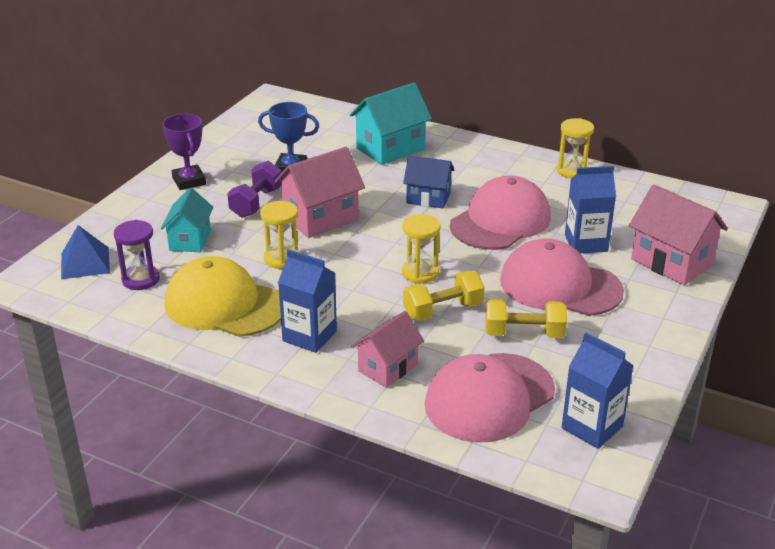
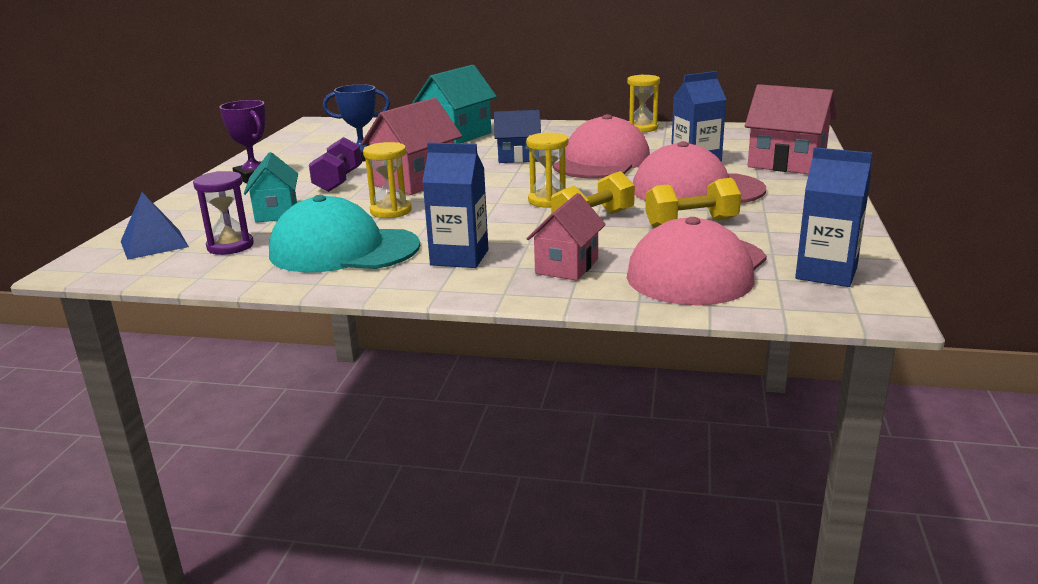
camera: 15 degrees left, 10 degrees down
(224, 304) = (344, 250): yellow cap -> turquoise cap

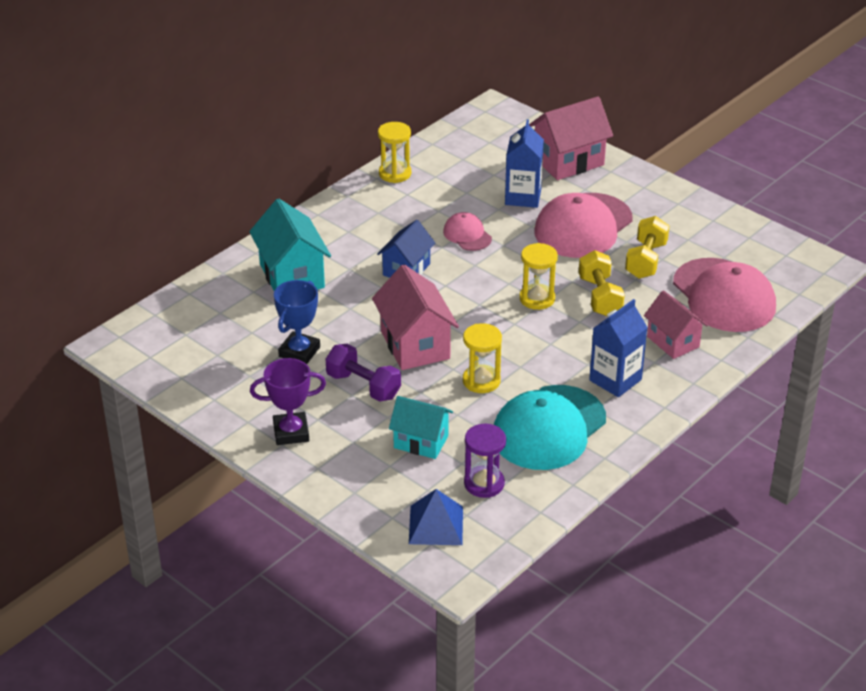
camera: 60 degrees left, 15 degrees up
(601, 161) = (467, 235): pink cap -> pink cap, size x0.49
(826, 273) = (769, 255): blue carton -> none

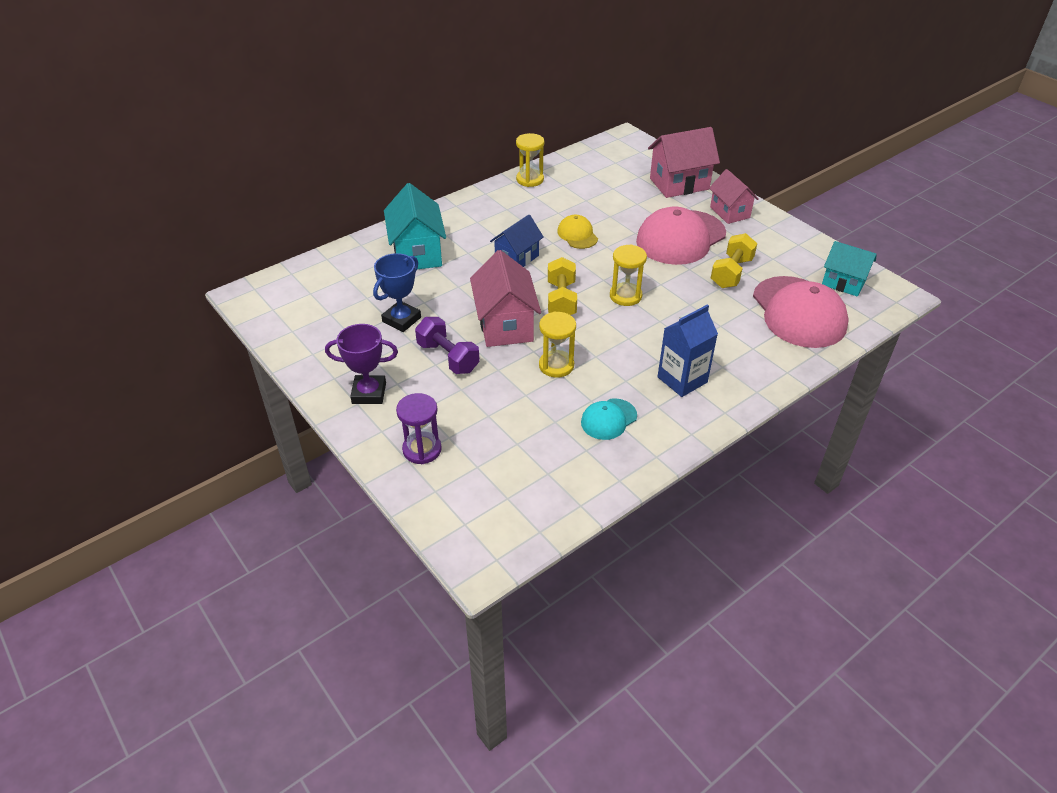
camera: 10 degrees right, 5 degrees up
(421, 442) = (484, 417): turquoise house -> turquoise house (843, 283)
(436, 525) = (474, 505): blue pyramid -> none
(467, 235) = (577, 235): pink cap -> yellow cap
(484, 483) = (533, 468): purple hourglass -> purple hourglass (422, 449)
(523, 197) = (633, 208): blue carton -> none
(549, 428) = (608, 419): turquoise cap -> turquoise cap, size x0.49
(600, 297) = (683, 300): yellow dumbbell -> yellow dumbbell (561, 300)
(673, 342) = (743, 349): pink house -> pink house (730, 212)

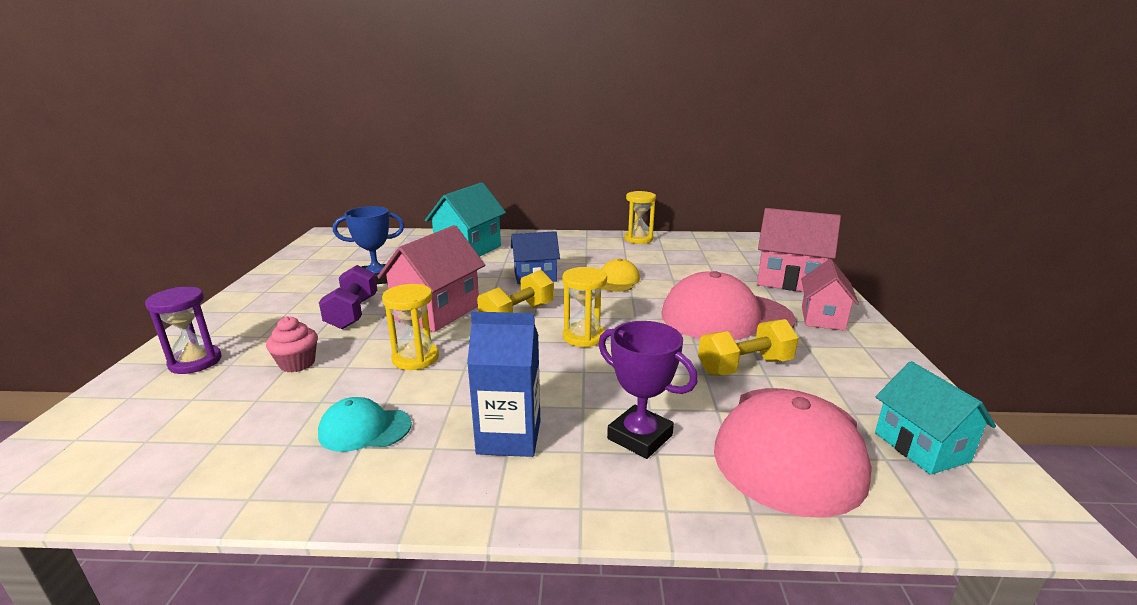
camera: 40 degrees right, 20 degrees down
(369, 393) = (259, 309): purple trophy -> purple trophy (640, 437)
(492, 410) = (297, 363): none -> pink cupcake

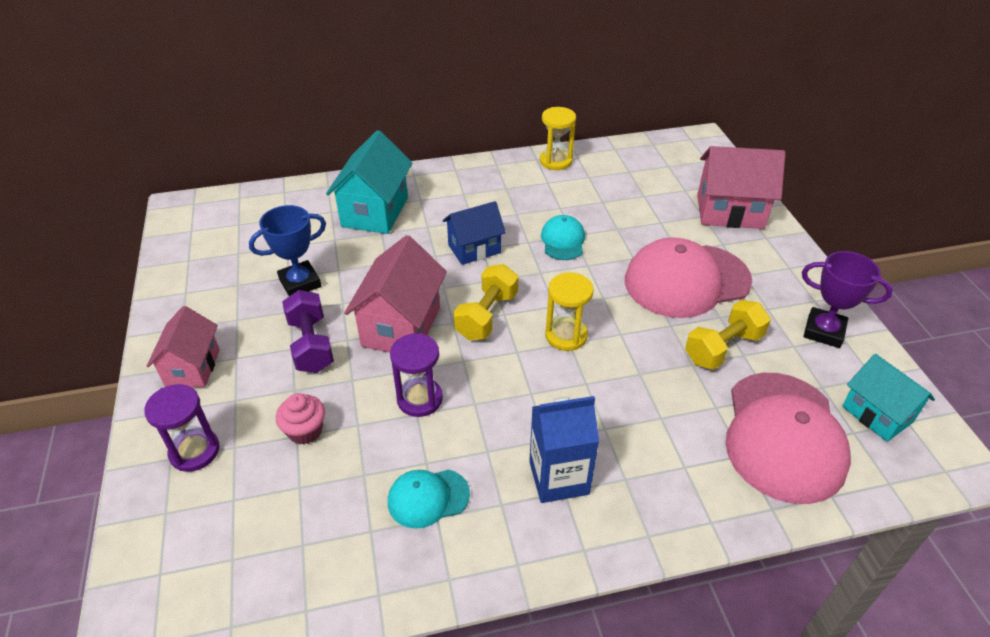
camera: 15 degrees left, 20 degrees up
(415, 358) = (419, 399): yellow hourglass -> purple hourglass
(617, 280) = (563, 240): yellow cap -> turquoise cap
(640, 437) = (665, 452): purple trophy -> purple trophy (824, 331)
(822, 318) = (773, 266): pink house -> pink house (193, 367)

